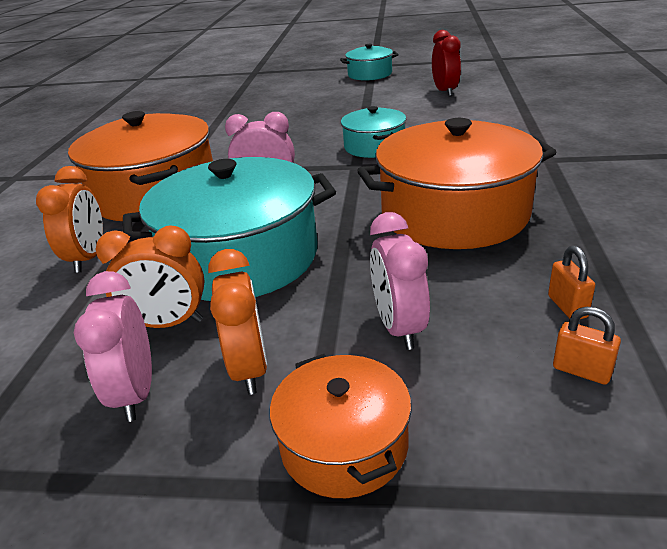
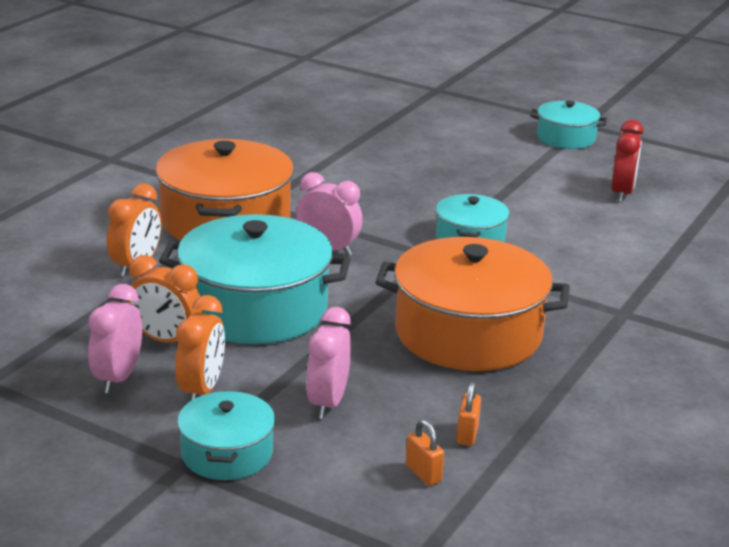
camera: 20 degrees right, 5 degrees down
(344, 444) = (226, 453): orange pot -> turquoise pot

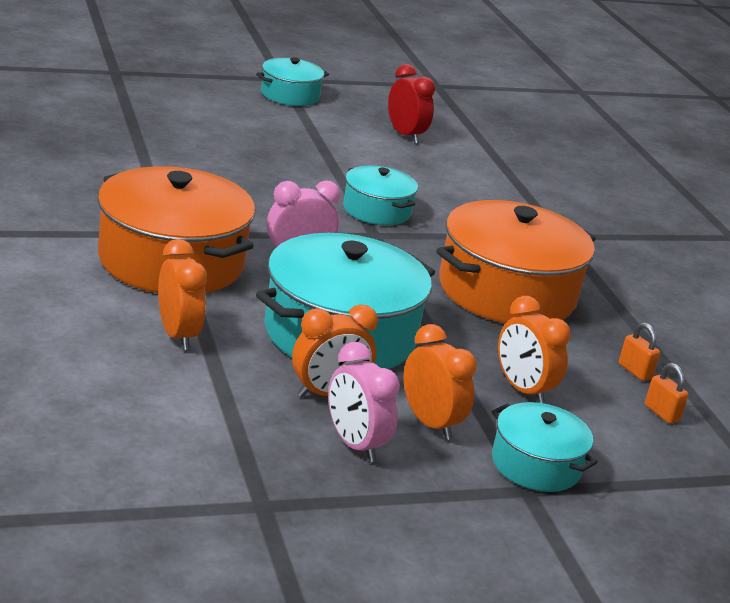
camera: 50 degrees left, 0 degrees up
(328, 402) = (522, 390): pink clock -> orange clock
(423, 473) = (661, 413): orange padlock -> orange padlock turned 45 degrees clockwise

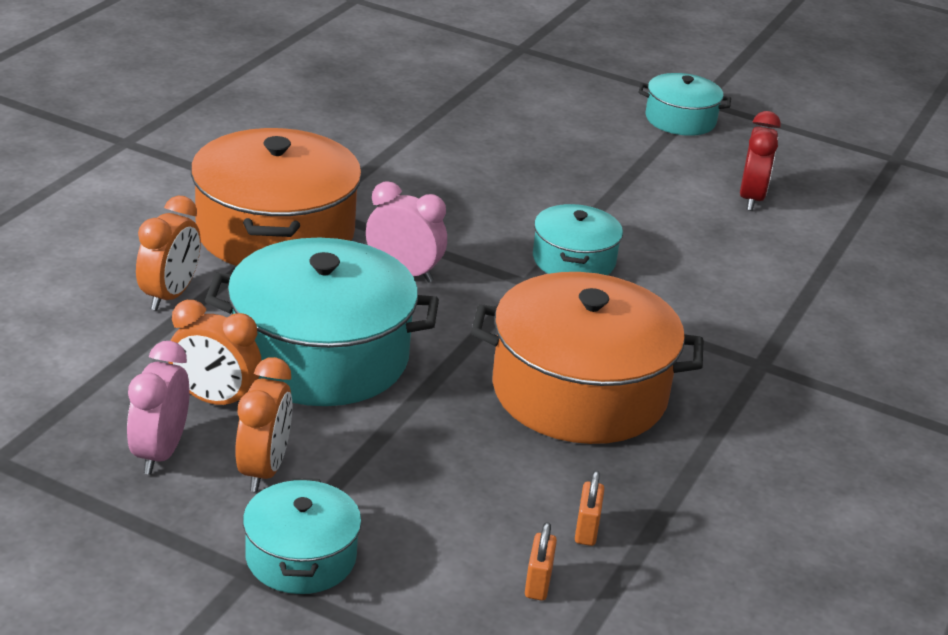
camera: 45 degrees right, 5 degrees up
(522, 390) = (417, 487): orange clock -> none

